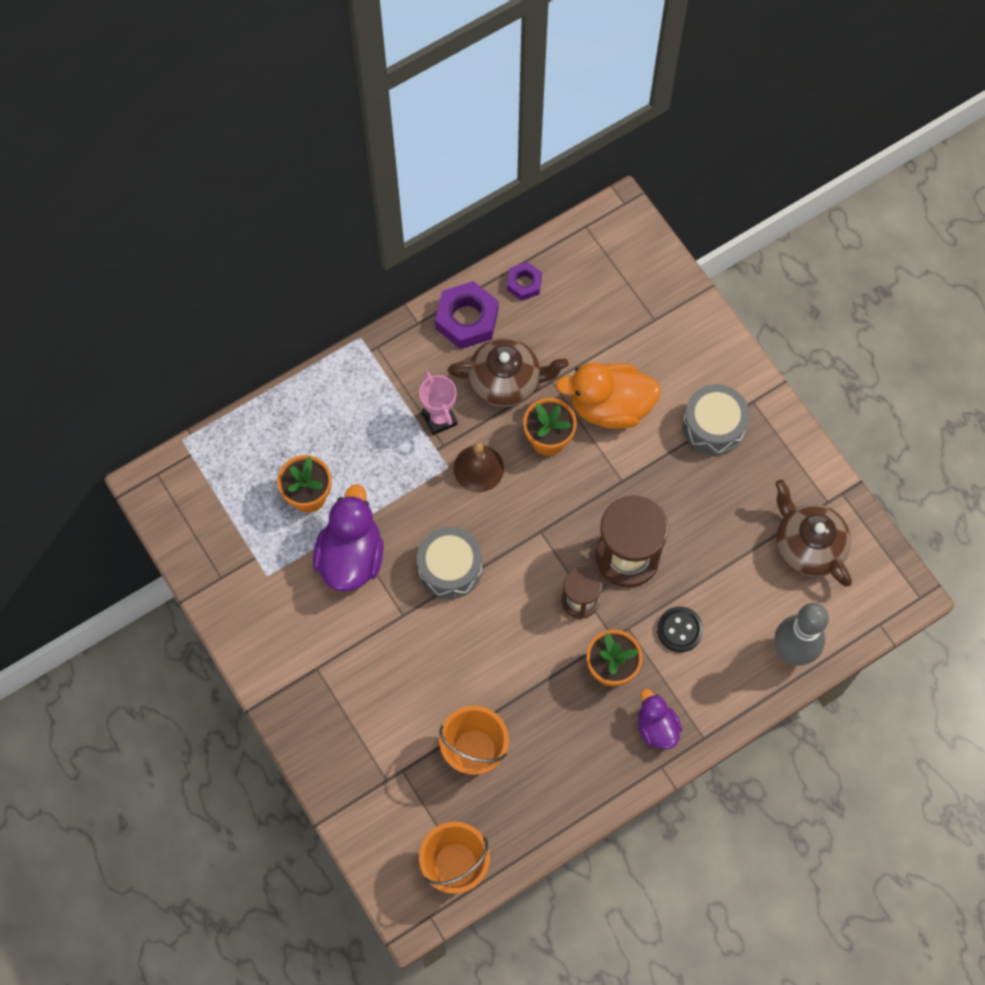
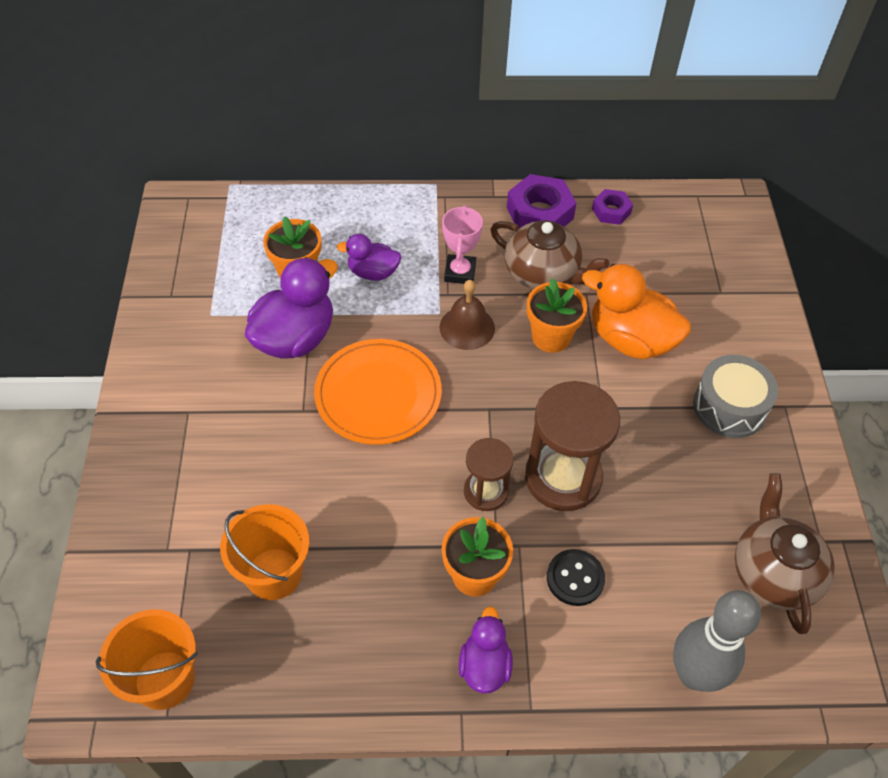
camera: 30 degrees right, 15 degrees down
(369, 459) = (373, 272): none -> purple duck
(450, 568) = (378, 394): grey drum -> orange plate

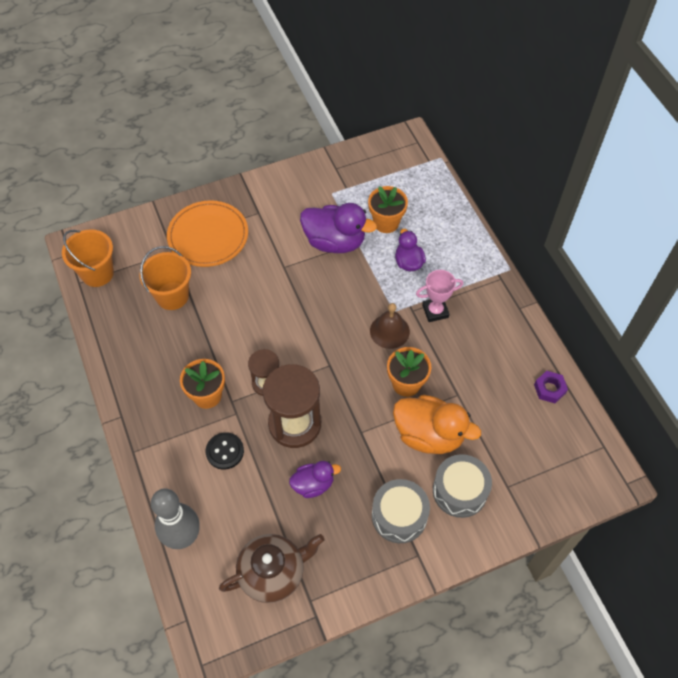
camera: 70 degrees right, 5 degrees up
(378, 394) = (313, 301): orange plate -> orange plate (208, 236)
(484, 665) = (152, 419): purple duck -> purple duck (313, 484)
(540, 213) = (519, 342): purple nut -> none
(542, 274) = (461, 361): brown teapot -> none
(630, 340) = (429, 435): orange duck -> orange duck turned 105 degrees clockwise
(713, 337) = (460, 491): none -> grey drum

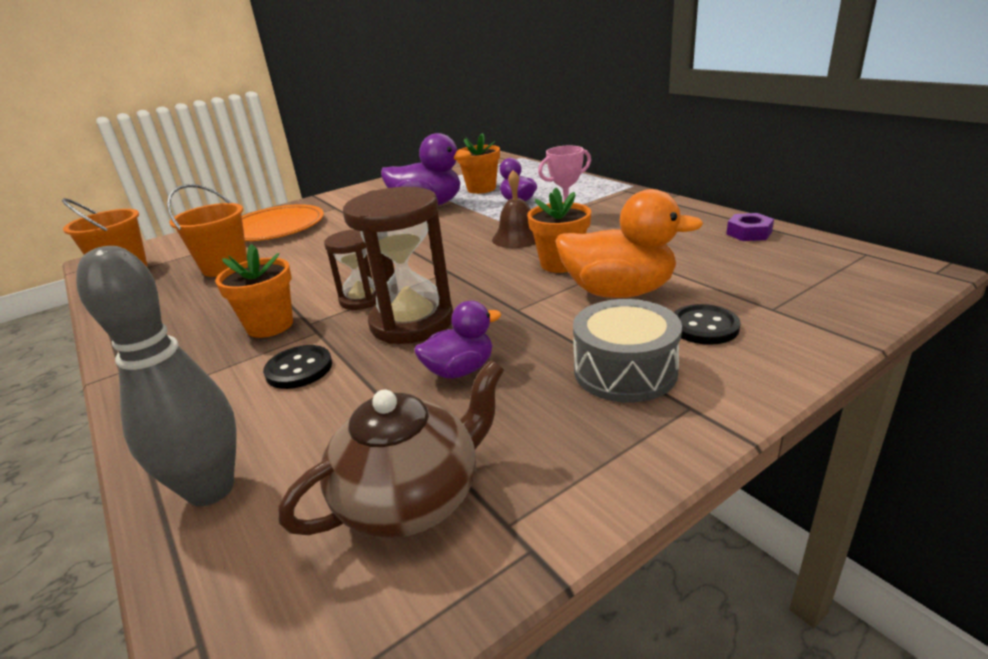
camera: 10 degrees left, 30 degrees down
(460, 491) = (704, 327): grey drum -> black button

